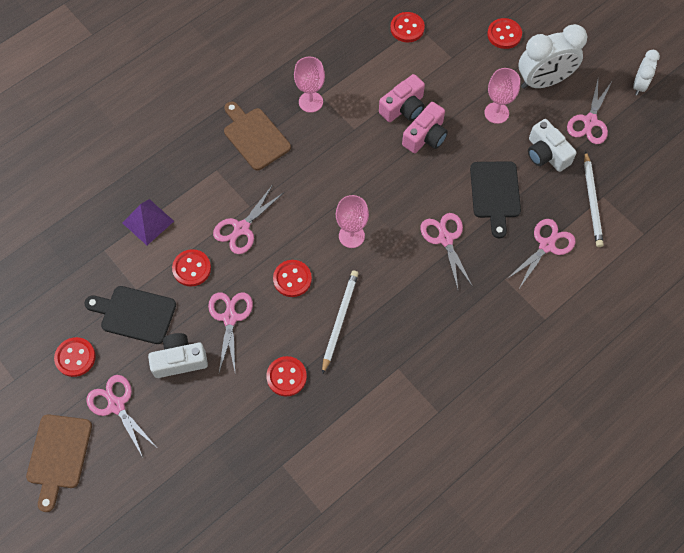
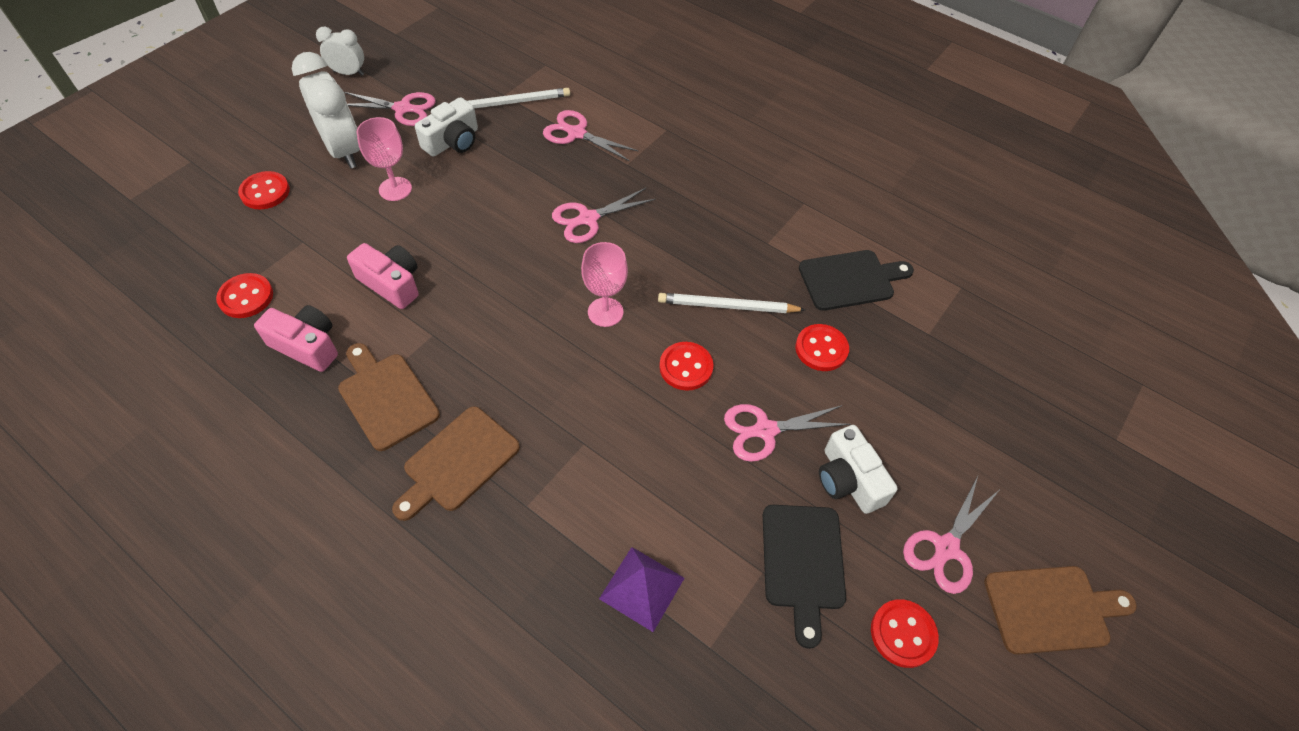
camera: 105 degrees left, 10 degrees down
(192, 268) = (705, 499): red button -> none
(241, 228) = (623, 446): pink scissors -> none
(310, 102) = (386, 397): pink goblet -> brown cutting board
(425, 136) = (438, 254): pink camera -> pink camera (307, 346)
(495, 193) = (515, 180): black cutting board -> black cutting board (850, 280)

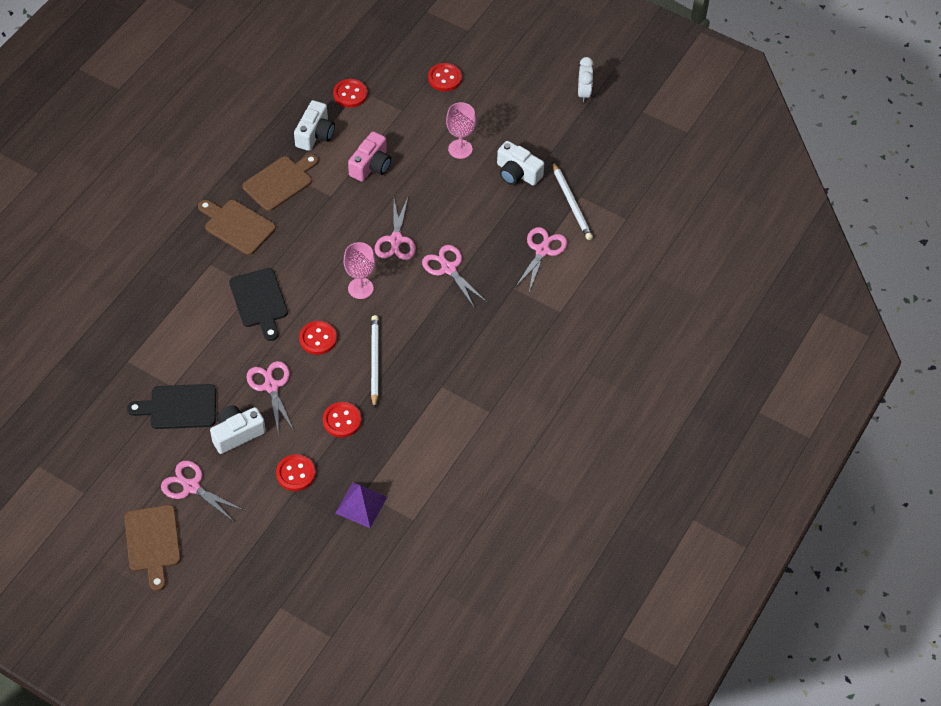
camera: 85 degrees right, 0 degrees up
(307, 346) = (315, 134): pink camera -> white camera
(344, 150) = (494, 111): white clock -> none
(403, 109) = (548, 135): pink scissors -> pink scissors (396, 240)
(642, 588) = (161, 326): purple pyramid -> purple pyramid (361, 505)
(850, 280) = (410, 442): black cutting board -> black cutting board (259, 301)
(903, 634) = (136, 458): red button -> red button (296, 473)

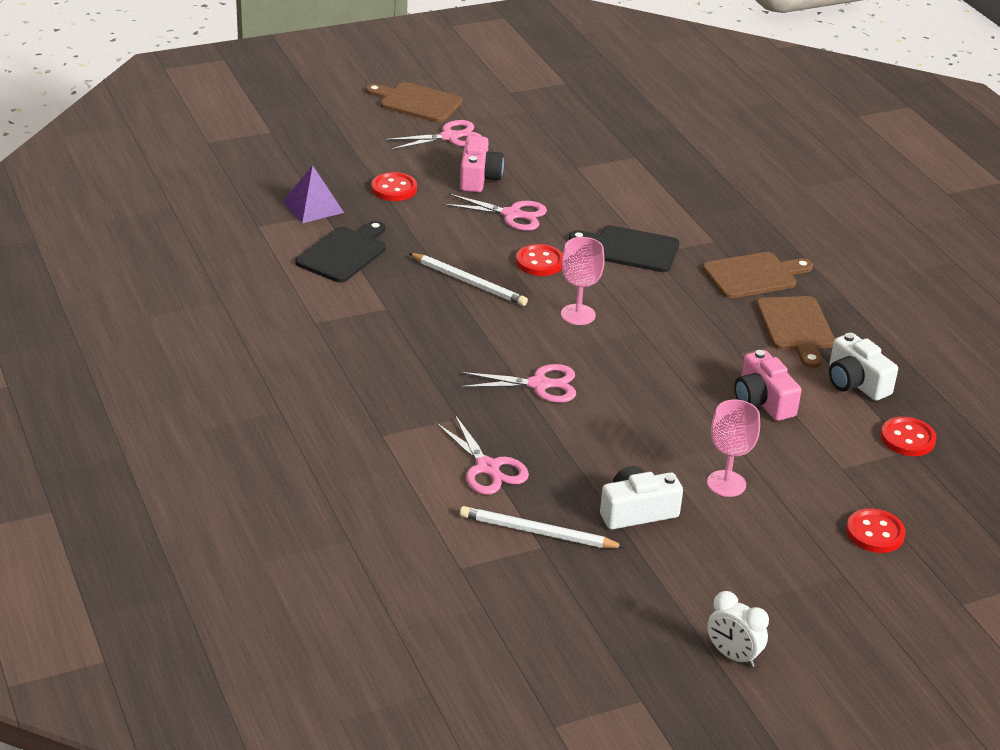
camera: 125 degrees right, 20 degrees down
(179, 407) = (547, 162): black cutting board -> black cutting board (344, 253)
(237, 434) = (478, 177): white camera -> pink camera
(342, 420) = (420, 235): red button -> none
(396, 240) = (623, 367): pink scissors -> none

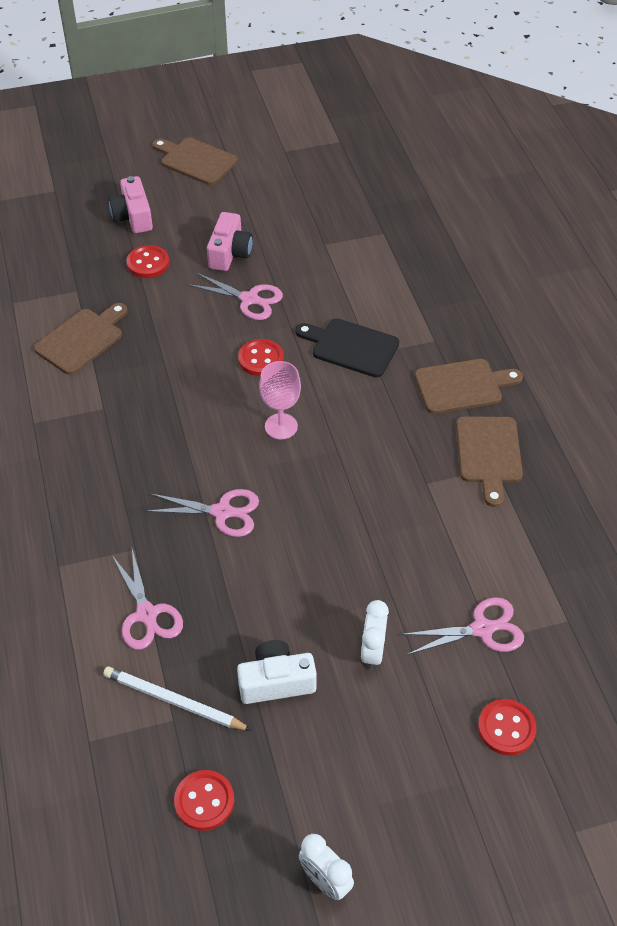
camera: 10 degrees right, 15 degrees up
(313, 206) = (68, 282): purple pyramid -> none
(344, 253) = (82, 339): black cutting board -> brown cutting board
(449, 137) = (215, 203): pink scissors -> pink scissors (482, 629)
(469, 282) = (188, 380): white pencil -> none
(726, 483) = (372, 652): pink goblet -> white clock
(762, 401) = (434, 547): pink camera -> pink camera (133, 216)
(855, 382) = (532, 529): white camera -> none
(907, 439) = (567, 605): red button -> red button (204, 801)

